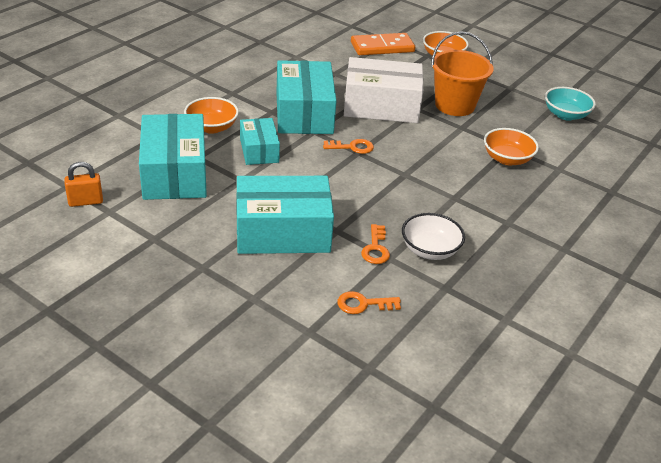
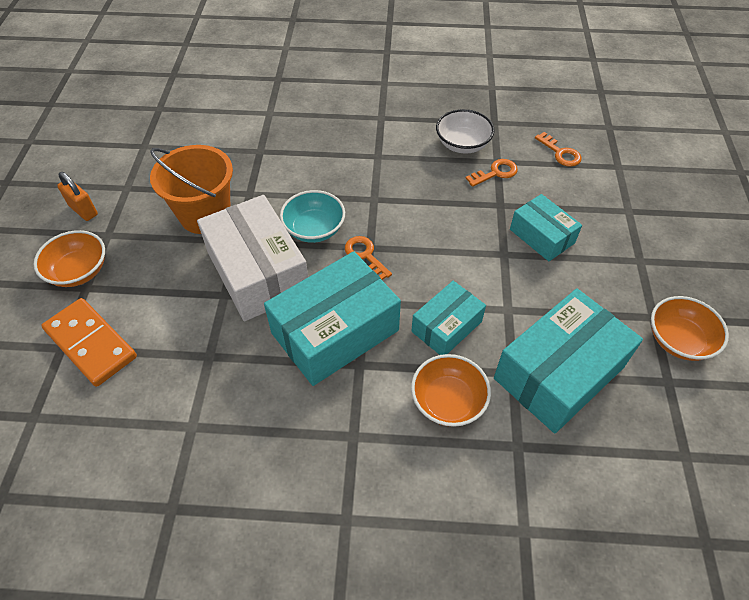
camera: 120 degrees left, 15 degrees up
(85, 202) = (683, 415): orange padlock -> orange padlock (83, 210)
(282, 232) = (542, 236): turquoise box -> turquoise box, size x0.57
(507, 159) = (282, 146): orange bowl -> orange bowl (678, 340)
(565, 115) = (159, 134): turquoise bowl -> turquoise bowl (314, 229)

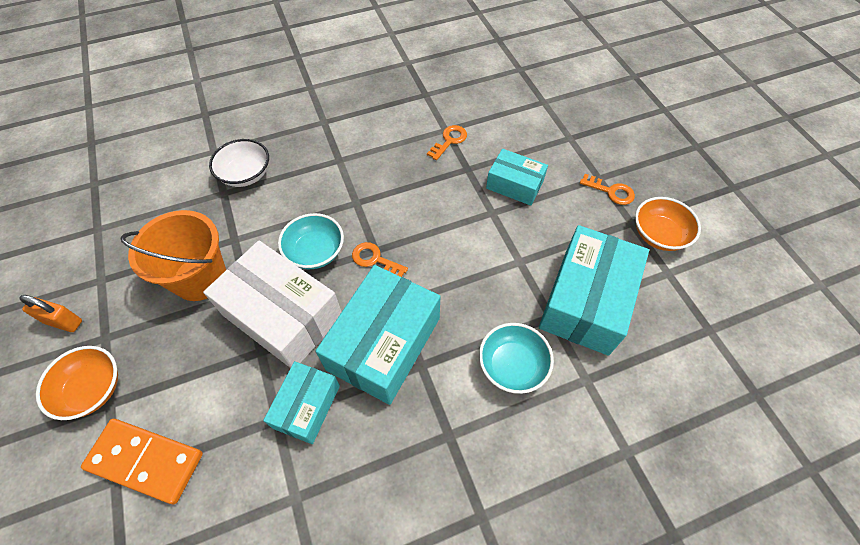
camera: 25 degrees left, 5 degrees up
(446, 326) = (478, 298): turquoise box -> turquoise box (306, 406)
(448, 401) = (512, 365): orange bowl -> turquoise bowl
(462, 144) = (408, 124): white bowl -> white bowl (246, 174)
(560, 153) = (493, 105): orange key -> orange key (611, 191)

